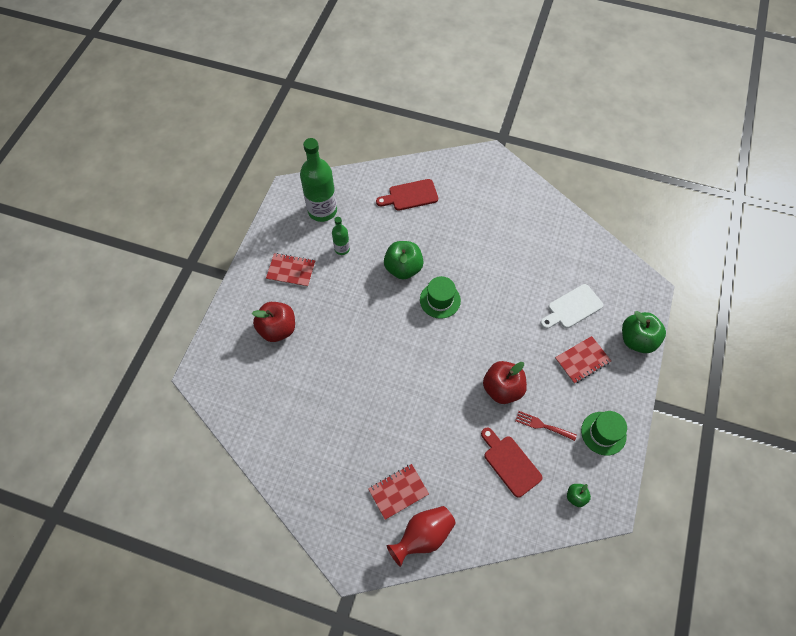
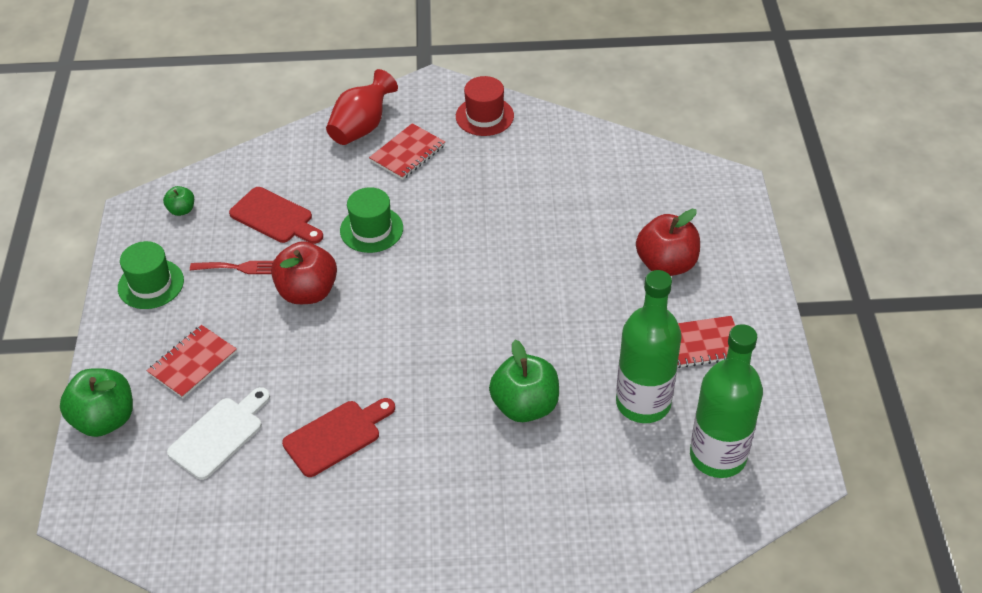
camera: 160 degrees right, 15 degrees down
(326, 510) = (484, 116): none -> red hat
(342, 249) = (643, 403): green bottle -> green bottle, size x1.98
(410, 195) = (575, 540): red cutting board -> red cutting board (336, 436)
(440, 300) = (443, 377): green hat -> green hat (371, 229)

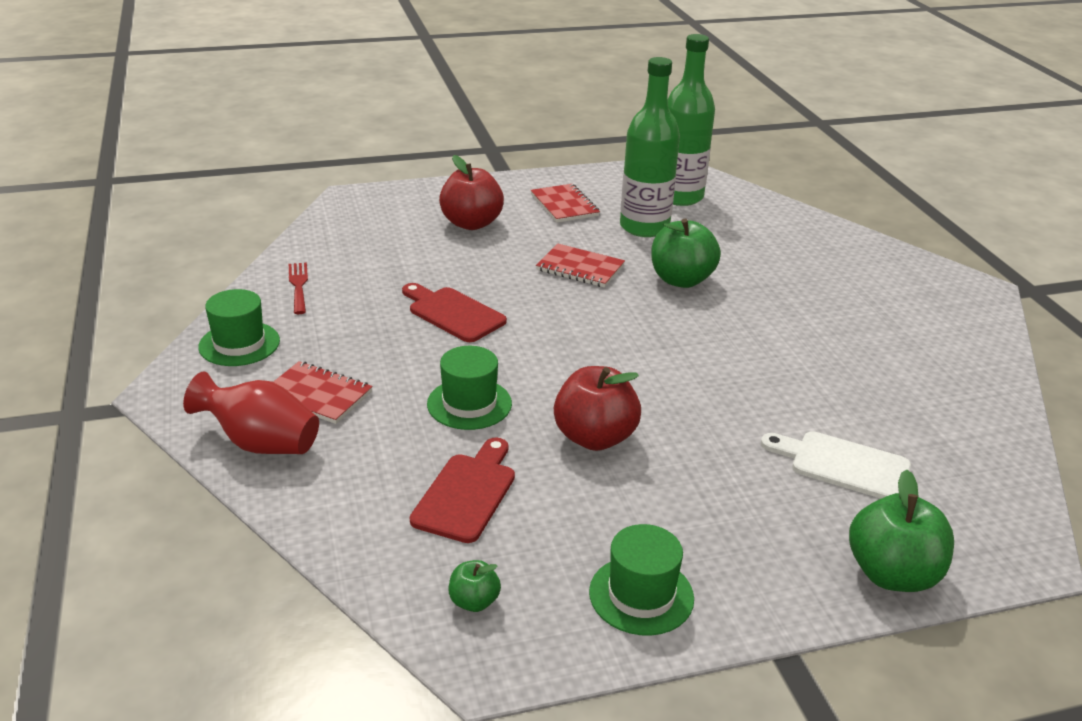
camera: 105 degrees left, 15 degrees down
(192, 363) = (756, 513): red notebook -> red notebook (580, 268)
(239, 268) = (575, 507): red fork -> red fork (298, 285)
(336, 436) = (787, 381): red cutting board -> red cutting board (453, 313)
(484, 116) = (239, 344): red hat -> green hat

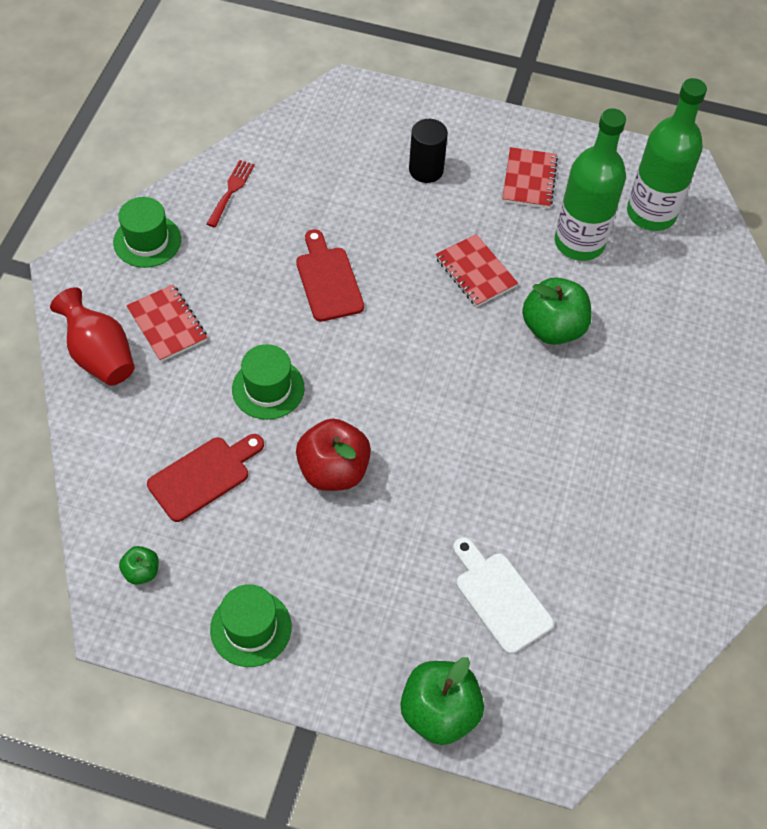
camera: 30 degrees right, 25 degrees up
(471, 223) = (426, 170): red apple -> black cylinder

